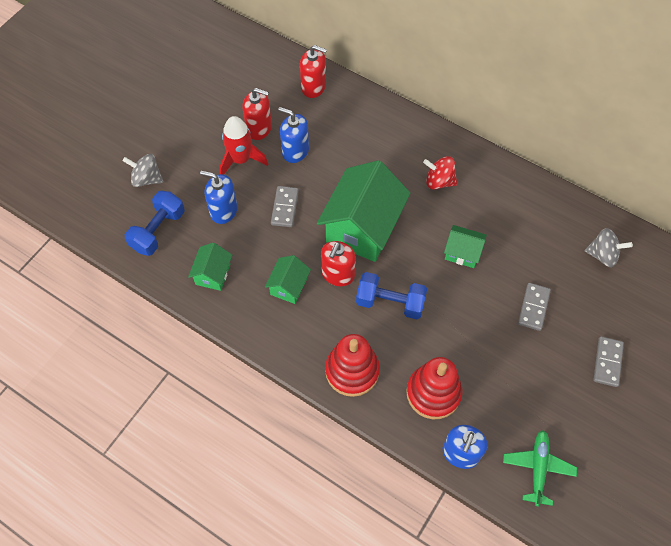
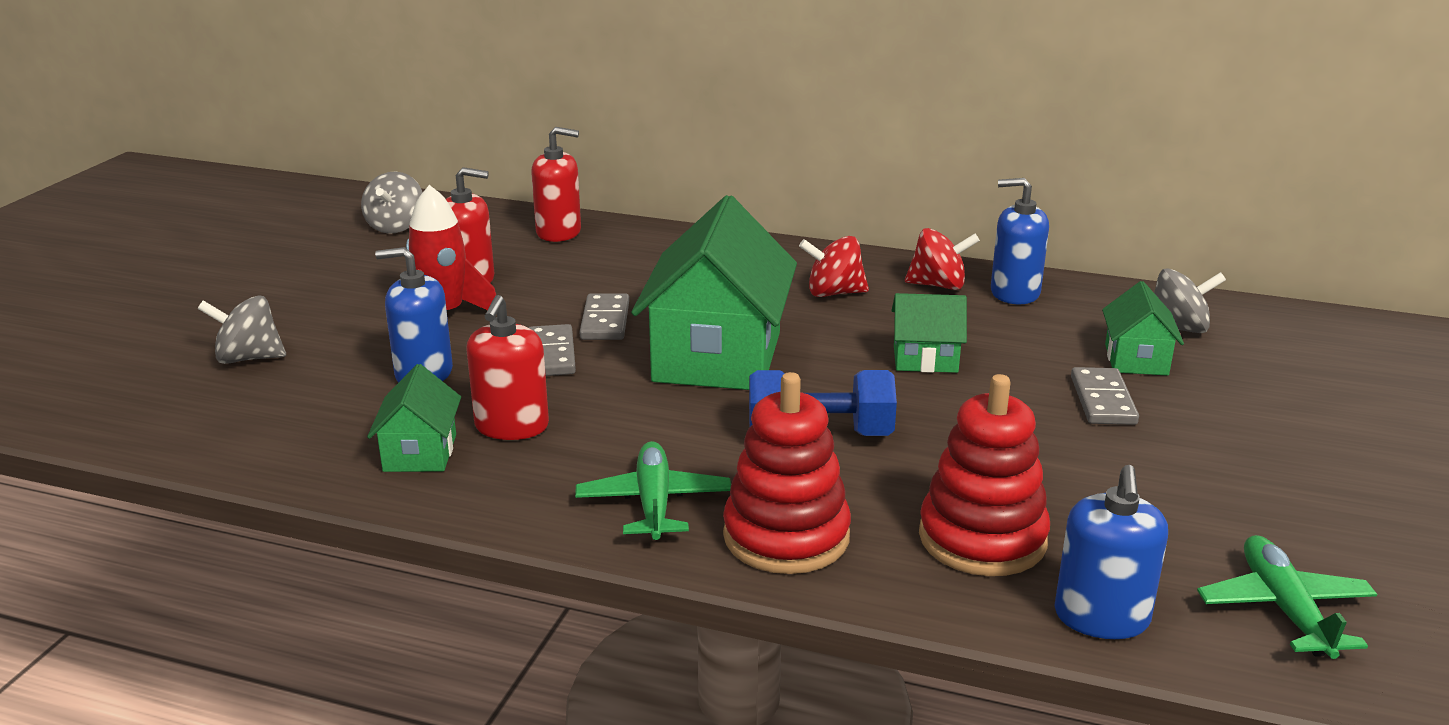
camera: 15 degrees left, 35 degrees down
(158, 231) = (283, 415): blue dumbbell -> none
(230, 63) = (395, 227): none -> grey spinning top
(289, 286) = (595, 445): green house -> green house (1136, 359)
(295, 151) = (549, 294): blue soap dispenser -> blue soap dispenser (1014, 293)
(303, 334) = (654, 503): none -> green plane
(338, 274) = (693, 416): red soap dispenser -> red soap dispenser (511, 426)
(496, 186) = (938, 285): none -> red spinning top
(607, 362) = (1294, 443): grey domino -> grey domino (605, 321)

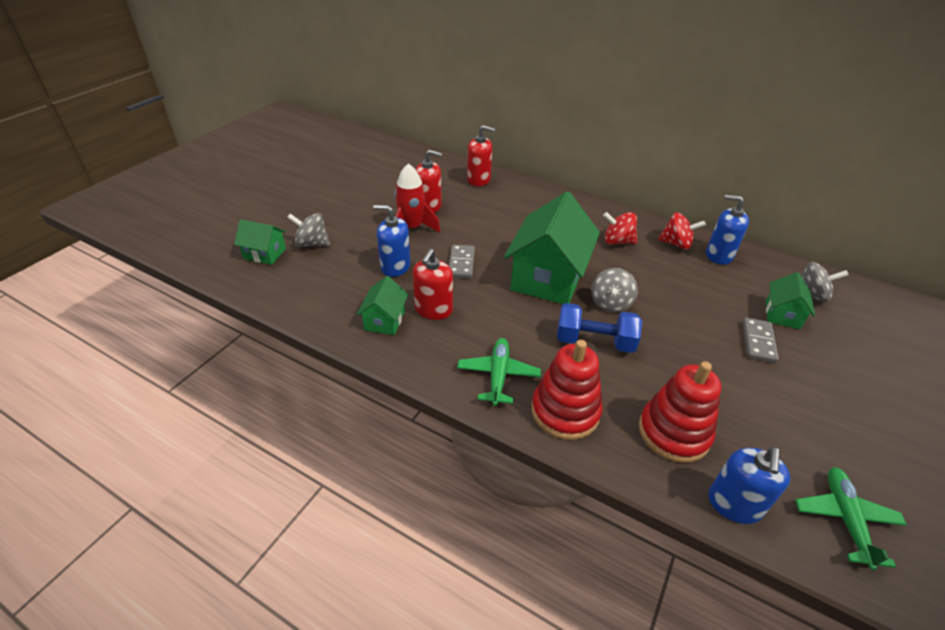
camera: 10 degrees right, 15 degrees up
(395, 227) = (397, 165): grey spinning top -> grey spinning top (610, 303)
(605, 321) = (493, 244): grey domino -> none
(925, 359) = (661, 296): green house -> green house (265, 254)

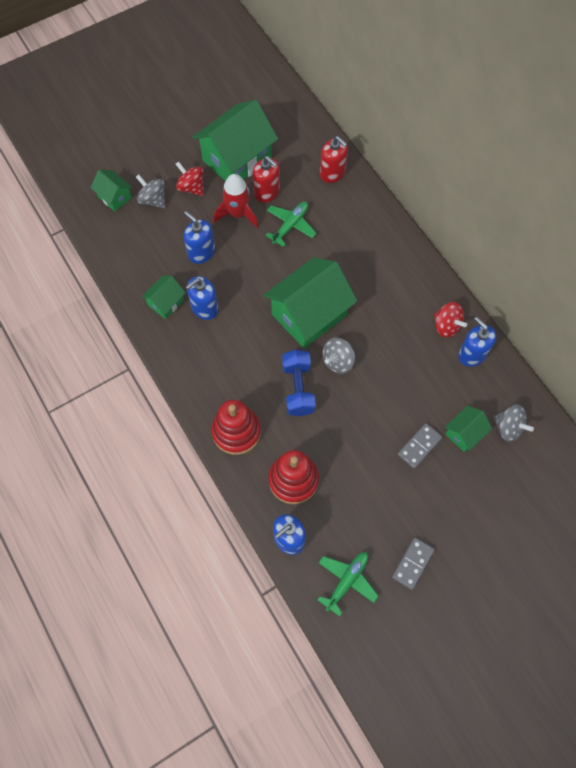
camera: 30 degrees right, 25 degrees up
(382, 194) = (237, 159): none -> green house
(433, 309) = (204, 308): red soap dispenser -> blue soap dispenser
(461, 263) = (253, 270): grey domino -> grey domino (412, 563)
(498, 375) = (213, 384): green plane -> green plane (290, 225)
(594, 341) = (298, 388): blue dumbbell -> blue dumbbell turned 45 degrees clockwise
(617, 241) = (397, 301): red spinning top -> red spinning top (191, 187)

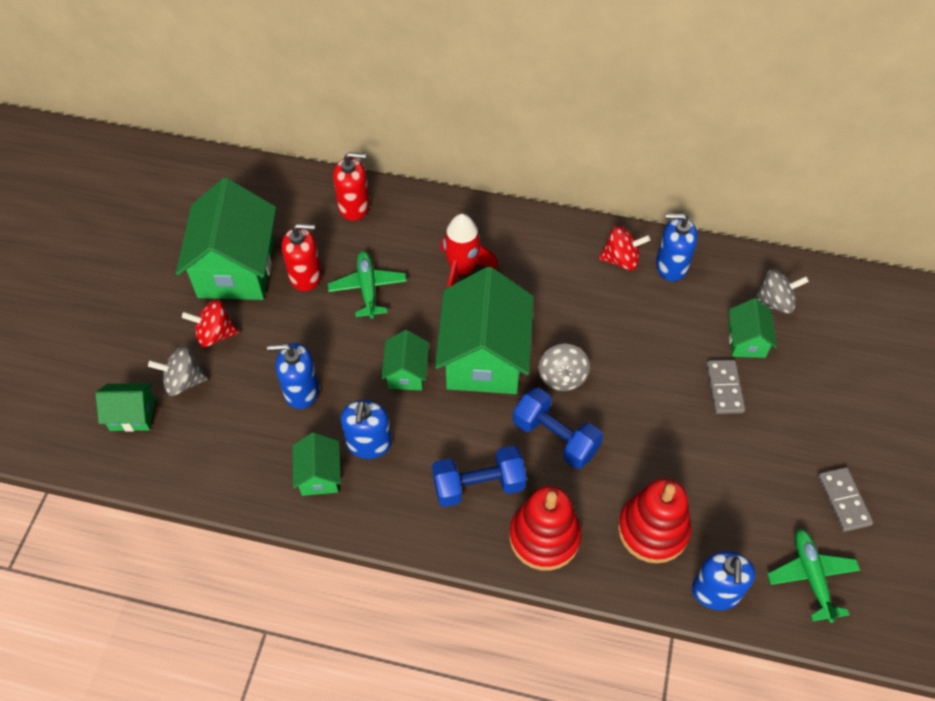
camera: 45 degrees left, 10 degrees down
(233, 377) = (478, 485): none -> blue dumbbell
(237, 214) = (298, 321): red rocket -> red rocket (462, 271)
(261, 288) = (406, 373): none -> green house

